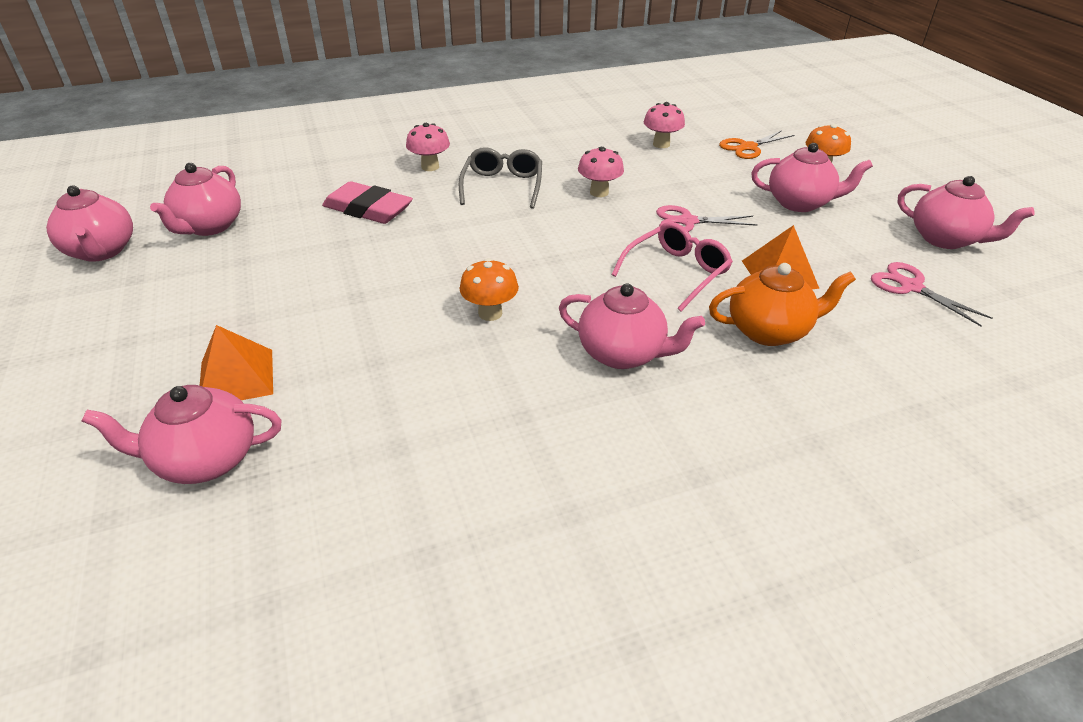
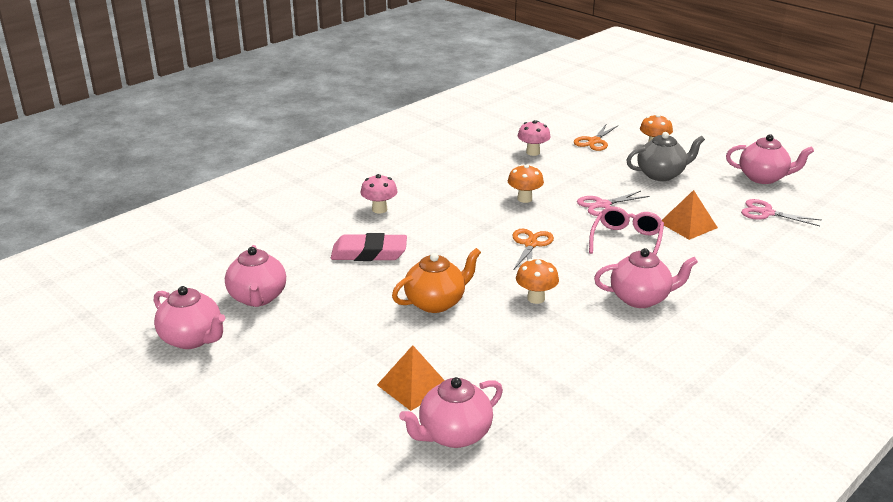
camera: 25 degrees left, 10 degrees down
(502, 186) = (451, 211): grey glasses -> none
(552, 246) = (531, 244): none -> orange scissors
(599, 192) = (524, 199): pink mushroom -> orange mushroom
(769, 331) = (711, 261): orange teapot -> orange teapot (436, 302)
(800, 203) = (661, 175): pink teapot -> grey teapot

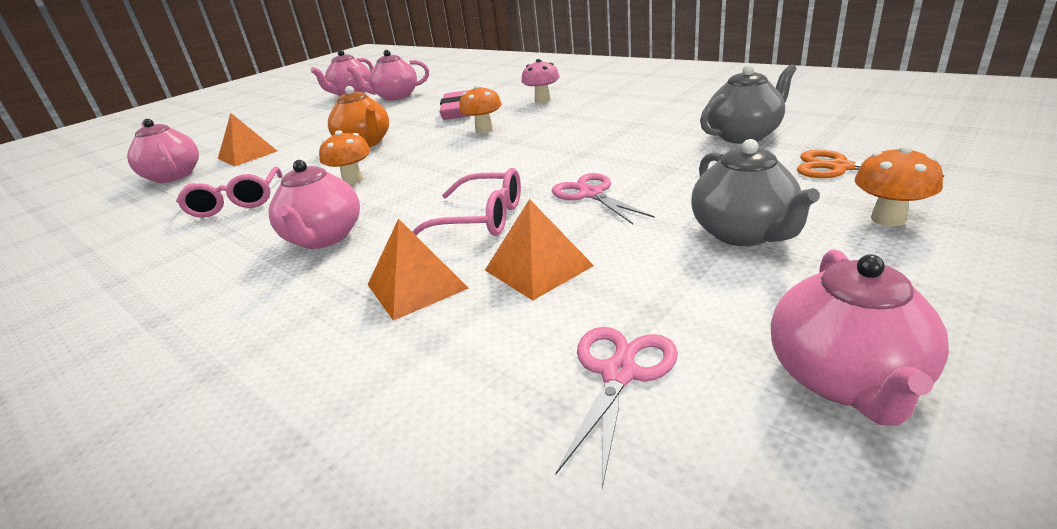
camera: 90 degrees right, 0 degrees up
(524, 199) = (590, 149): orange mushroom -> orange mushroom (484, 130)
(531, 244) = (472, 165): orange scissors -> none
(533, 152) = (744, 136): pink mushroom -> grey teapot
(559, 359) = (236, 202): none -> pink glasses
(704, 259) = (417, 286): none -> orange pyramid

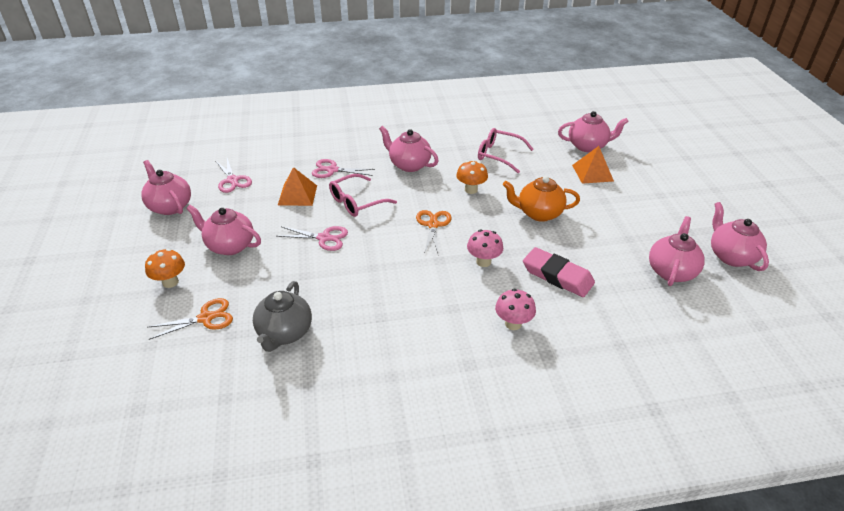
camera: 125 degrees right, 10 degrees up
(417, 286) = (332, 170): orange pyramid -> pink scissors
(459, 165) = (433, 225): none -> orange scissors
(484, 130) = (483, 262): orange mushroom -> pink mushroom
(743, 233) = (230, 245): grey teapot -> pink teapot

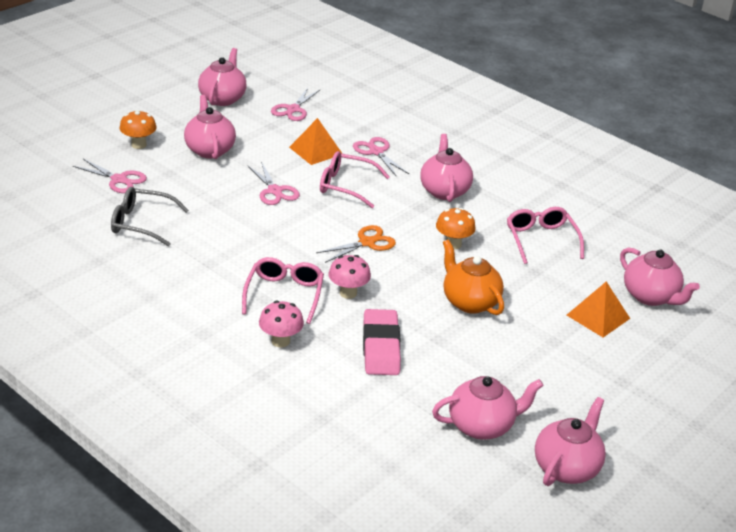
camera: 50 degrees right, 5 degrees down
(206, 318) = (119, 180): orange scissors -> pink scissors
(284, 333) = (141, 223): grey teapot -> grey glasses
(457, 294) = (284, 294): none -> pink glasses

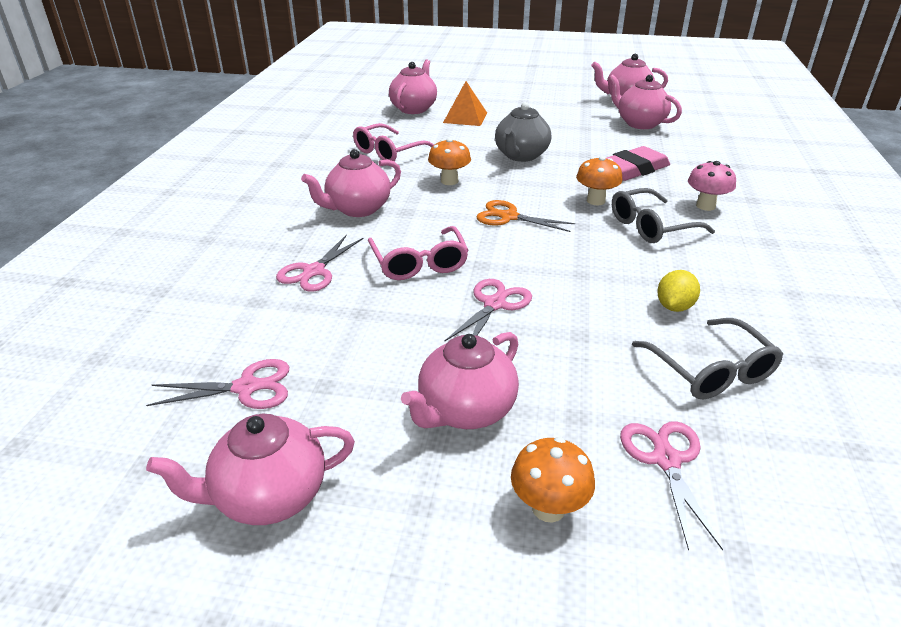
camera: 120 degrees left, 0 degrees up
(197, 245) = (674, 307): none -> yellow lemon
(284, 294) = (651, 226): pink glasses -> grey glasses
(315, 150) = (359, 315): orange pyramid -> none
(348, 293) = (596, 201): pink mushroom -> orange mushroom
(469, 302) = (521, 156): orange teapot -> grey teapot

